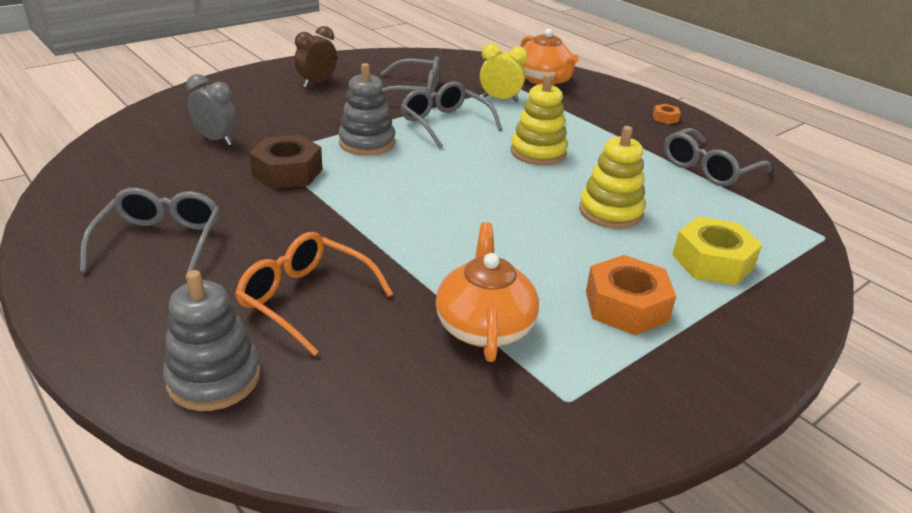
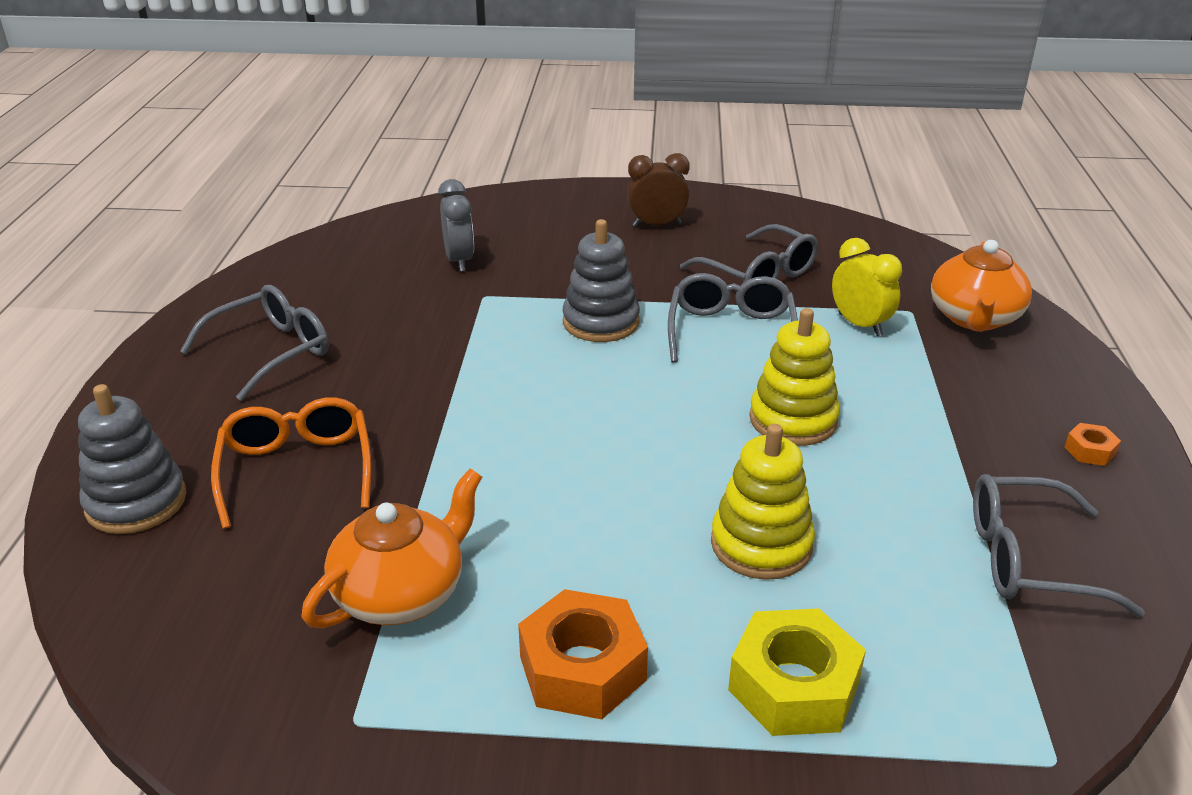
camera: 45 degrees right, 0 degrees up
(287, 172) = (471, 325): brown nut -> none

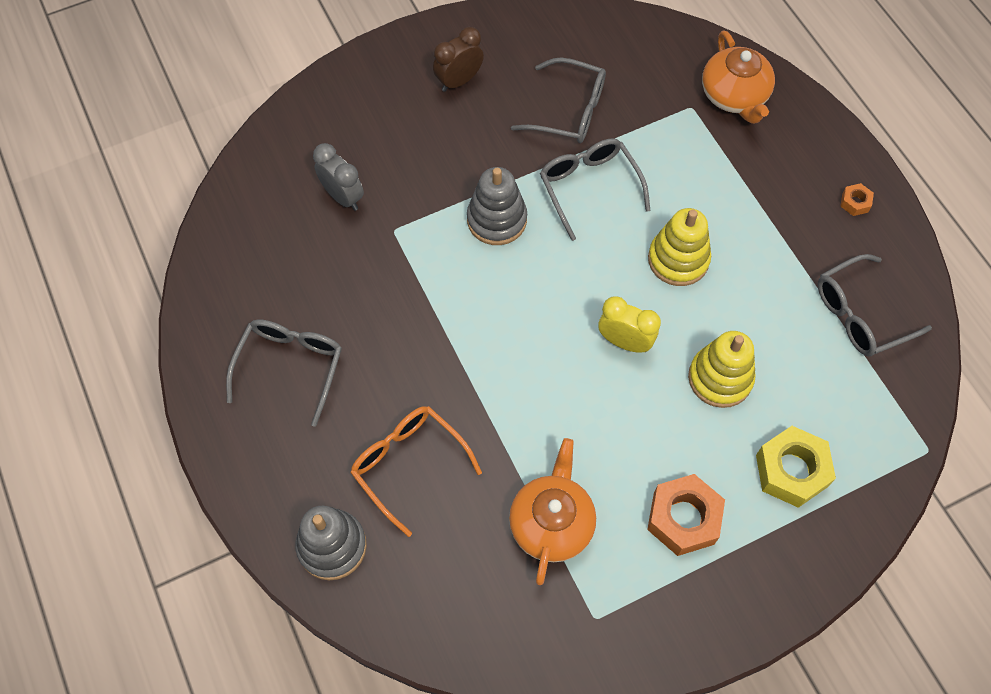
camera: 30 degrees left, 30 degrees up
(860, 325) = (667, 139): yellow clock -> yellow clock (624, 342)

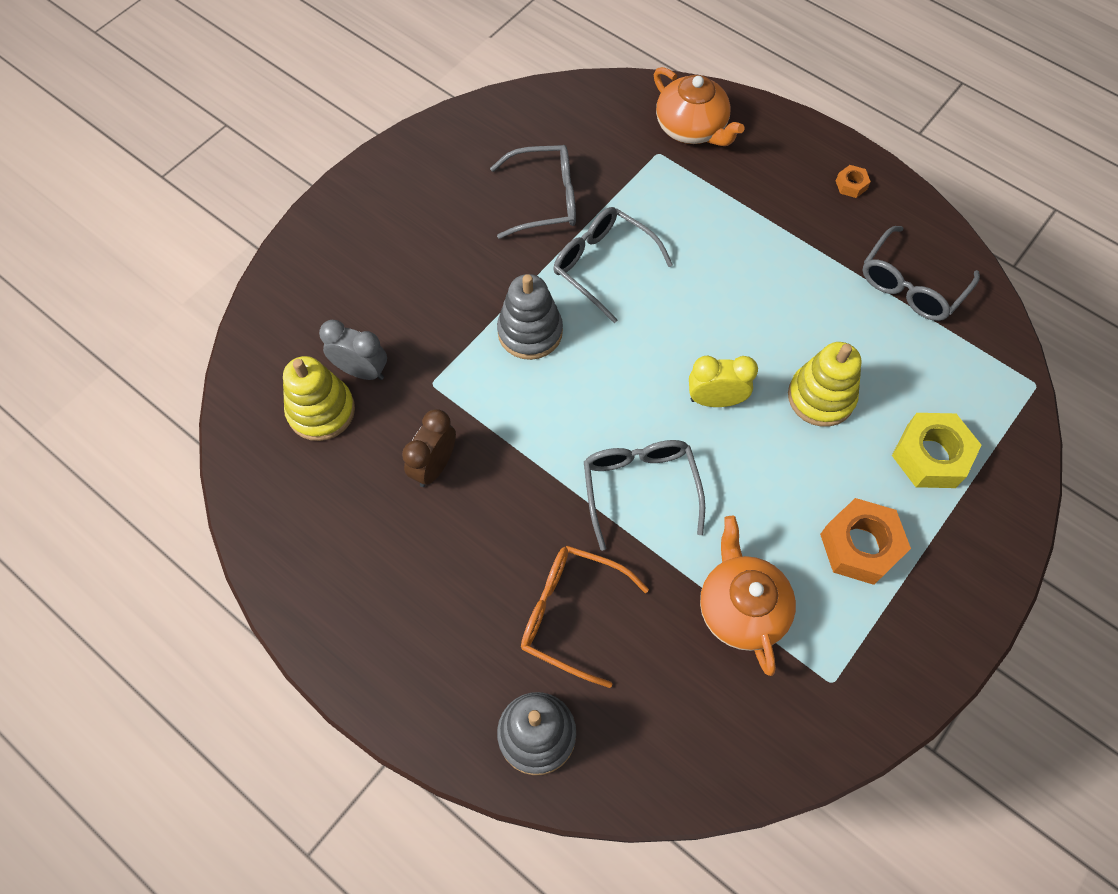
camera: 25 degrees left, 0 degrees up
(290, 367) = (396, 569): grey glasses -> grey glasses (640, 489)
(459, 81) = (421, 210): brown clock -> brown clock (434, 466)
(678, 259) = (722, 301): yellow stacking toy -> yellow stacking toy (321, 411)

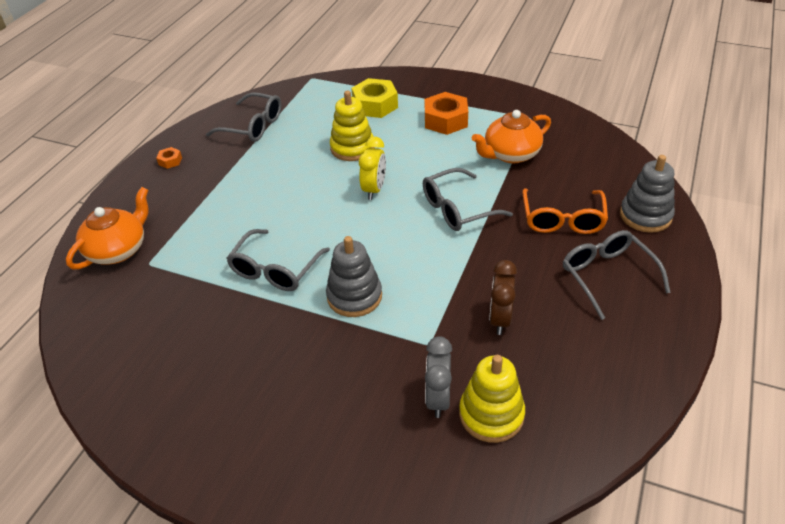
camera: 105 degrees left, 20 degrees down
(434, 466) = (500, 319): brown clock -> brown clock turned 90 degrees clockwise
(544, 199) = (212, 324): grey glasses -> grey glasses (607, 276)
(715, 400) = (374, 190): yellow clock -> yellow clock turned 150 degrees counterclockwise

